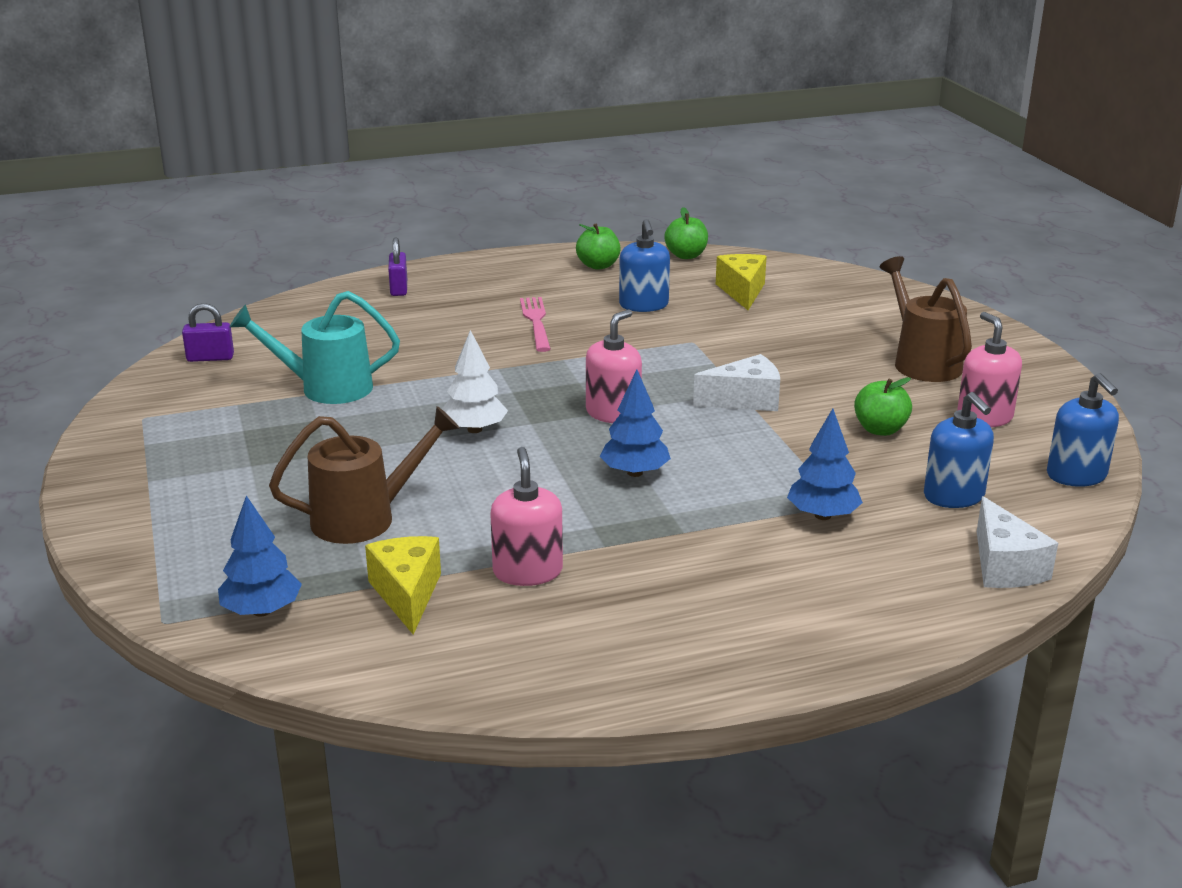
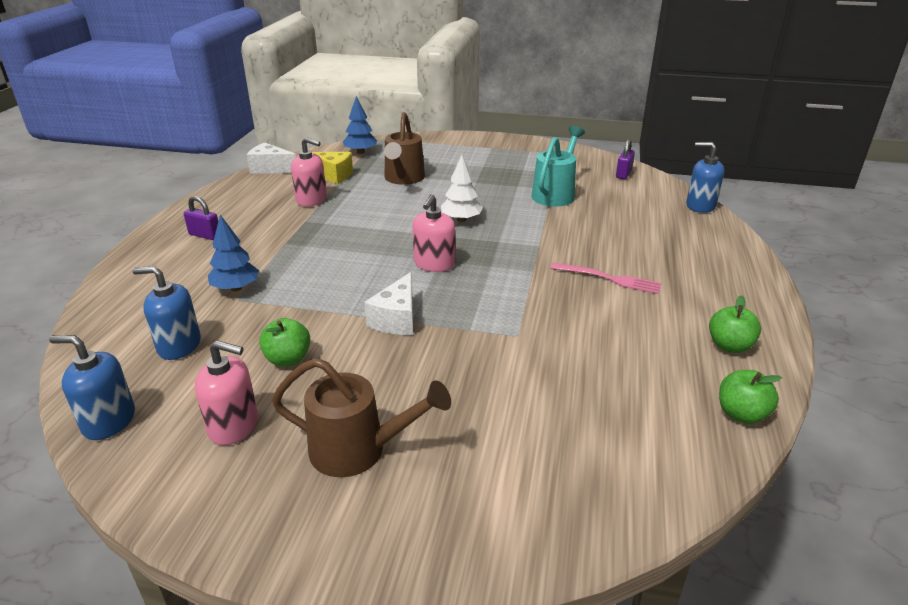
camera: 120 degrees right, 5 degrees up
(399, 288) = (711, 244): purple padlock -> purple padlock (205, 235)
(613, 413) = (434, 264): pink soap dispenser -> pink soap dispenser turned 45 degrees clockwise
(634, 473) = (357, 249): blue tree -> none
(643, 305) = (612, 338): blue soap dispenser -> blue soap dispenser (700, 206)
(742, 291) = (612, 410): yellow cheese -> none
(1004, 566) = (103, 324): white cheese -> white cheese (270, 169)

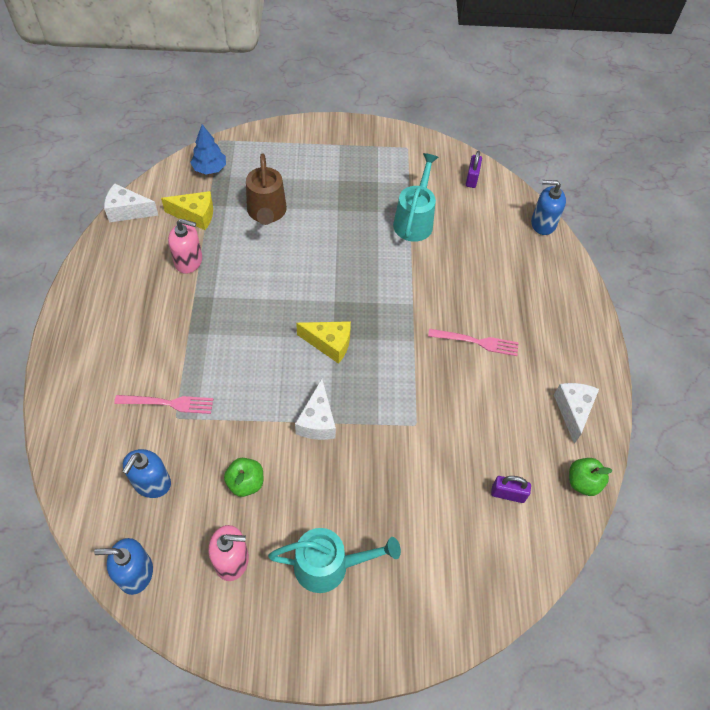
camera: 15 degrees left, 25 degrees up
(179, 346) = (151, 483): blue soap dispenser -> blue soap dispenser turned 60 degrees counterclockwise
(205, 235) = (108, 332): purple padlock -> purple padlock (507, 494)
(236, 288) = (169, 403): blue tree -> pink fork
(359, 450) = (330, 566): brown watering can -> turquoise watering can
(434, 264) = (329, 344): pink soap dispenser -> yellow cheese
(461, 219) = (337, 274): white tree -> none
(729, 346) = (573, 411): green apple -> white cheese

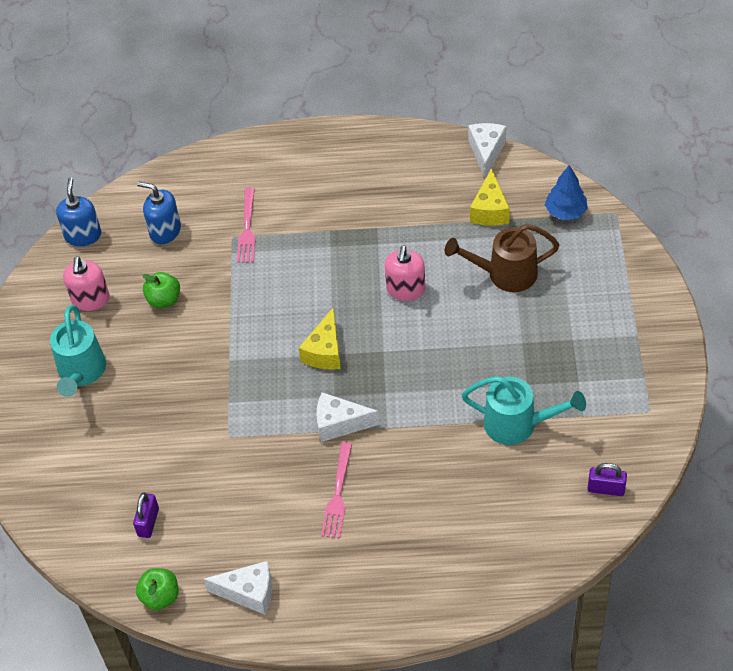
camera: 95 degrees right, 5 degrees down
(188, 261) = (423, 215): pink soap dispenser -> pink soap dispenser (405, 289)
(317, 421) = (230, 349): white cheese -> white cheese (339, 424)
(543, 223) = (537, 575): blue soap dispenser -> none

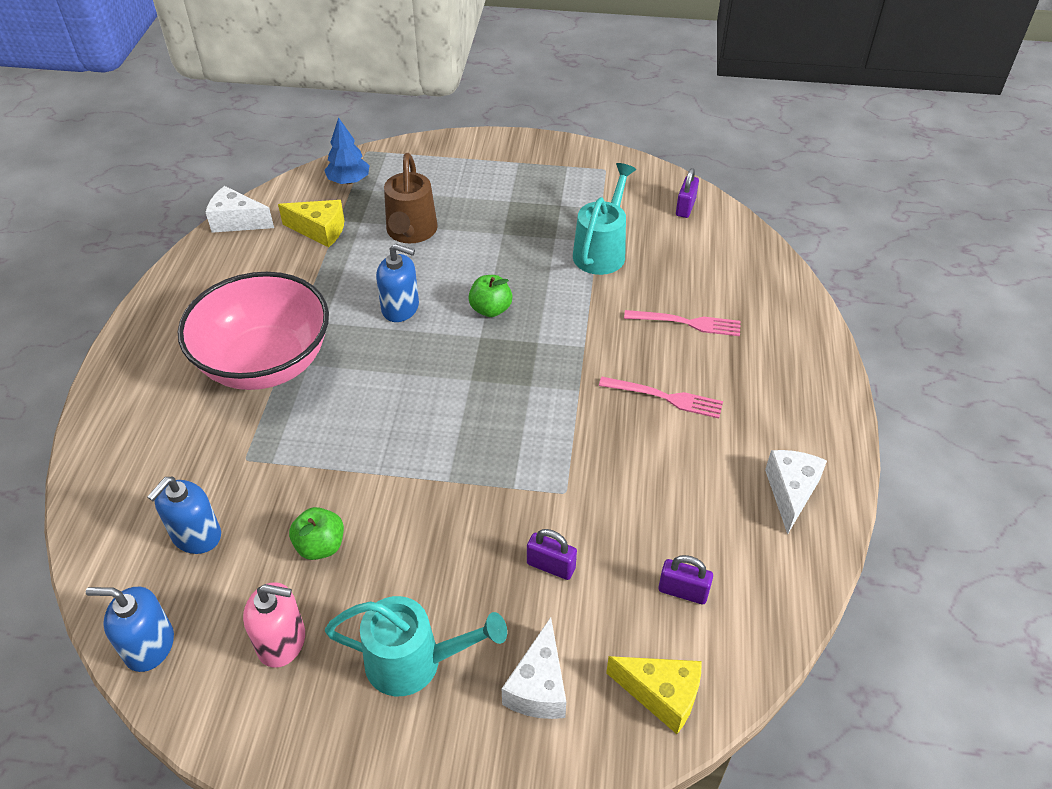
camera: 85 degrees left, 5 degrees down
(160, 597) = (794, 585): green apple -> green apple (490, 309)
(161, 436) = (551, 566): none -> purple padlock
(247, 229) = (240, 441): pink fork -> pink fork (687, 323)
(325, 351) = (464, 386): yellow cheese -> yellow cheese (661, 695)
(326, 220) = (265, 363): none -> pink bowl
(339, 424) = (571, 385): white cheese -> white cheese (538, 686)
(405, 289) = (400, 308): pink soap dispenser -> blue soap dispenser

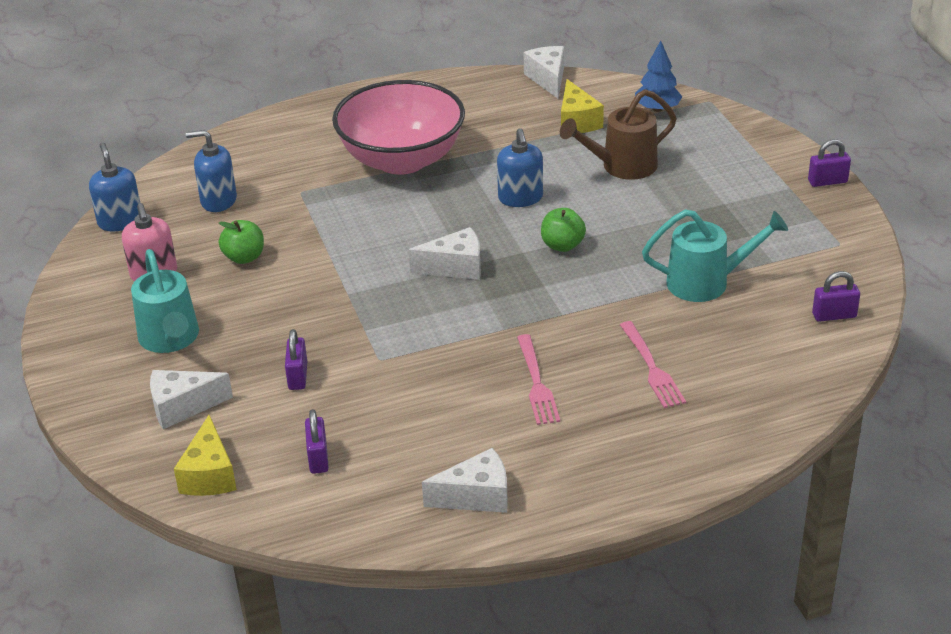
camera: 65 degrees right, 10 degrees down
(467, 388) = (455, 267): none -> white cheese
(526, 142) = (827, 181): none -> purple padlock

